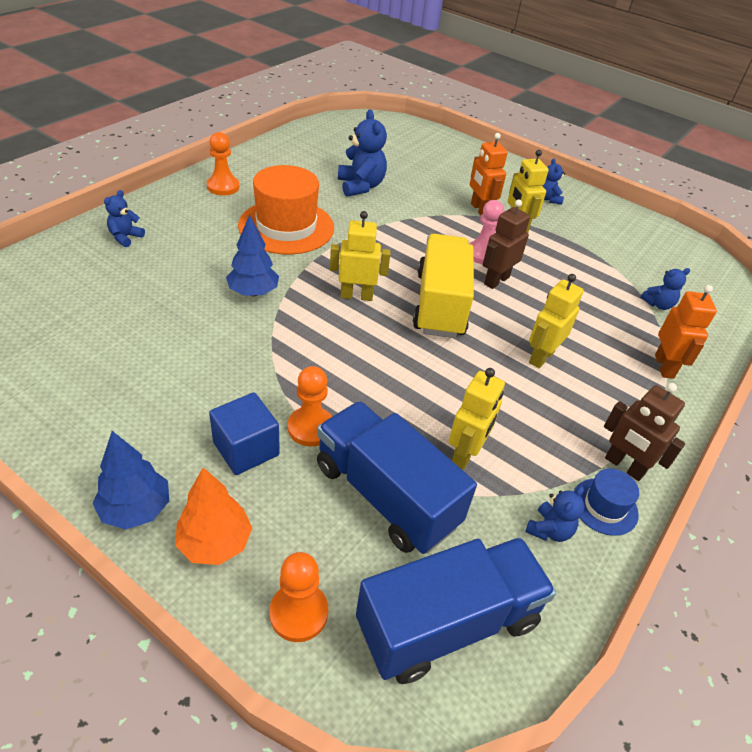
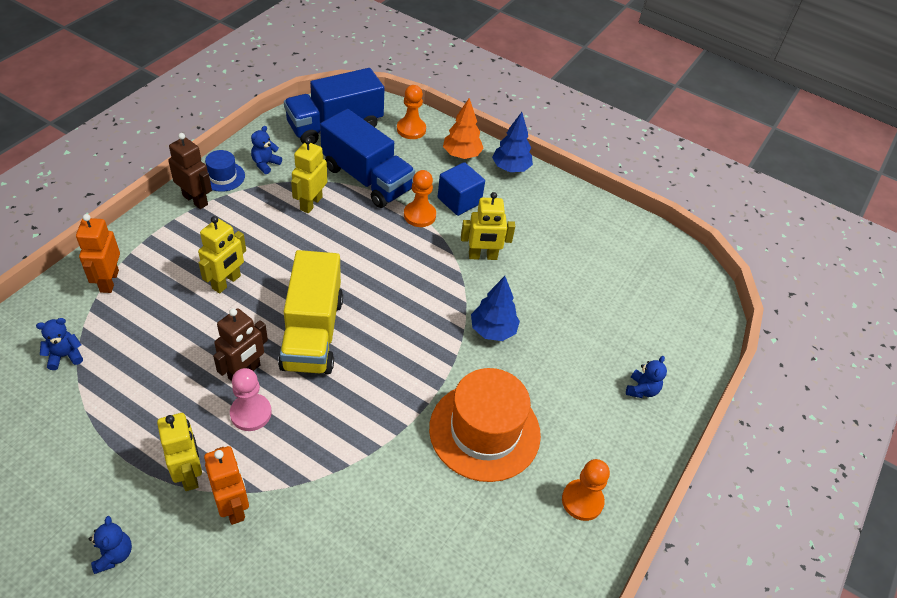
camera: 175 degrees right, 5 degrees up
(356, 296) = (395, 336): yellow robot -> yellow robot (483, 256)
(360, 186) = (403, 536): blue teddy bear -> none

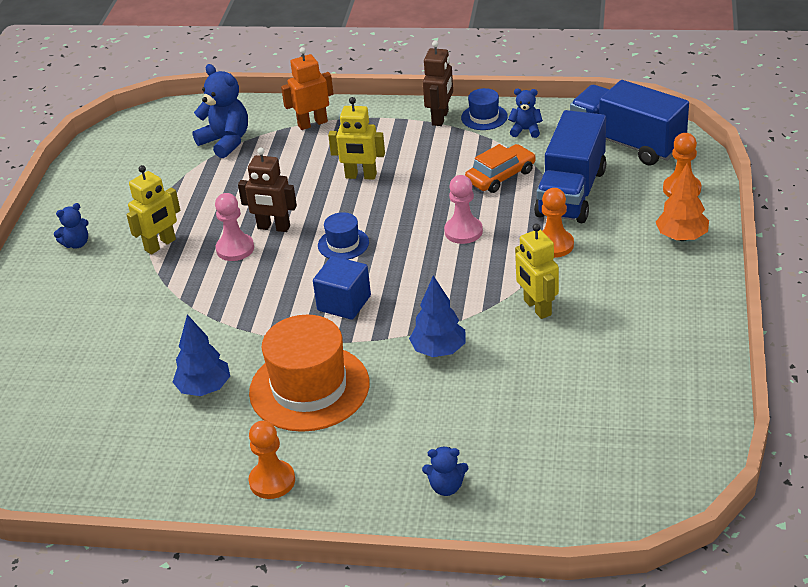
camera: 75 degrees right, 10 degrees down
(65, 356) = (226, 142): blue teddy bear -> blue teddy bear, size x1.78
(233, 506) = (145, 278): orange robot -> none
(311, 203) = (501, 176): yellow robot -> orange car
(312, 333) = (343, 244): yellow truck -> blue hat
(361, 254) = (463, 231): none -> pink pawn
(459, 201) = (604, 262): blue cube -> blue cube (344, 303)
(510, 168) = (701, 279): blue tree -> blue tree (204, 388)

